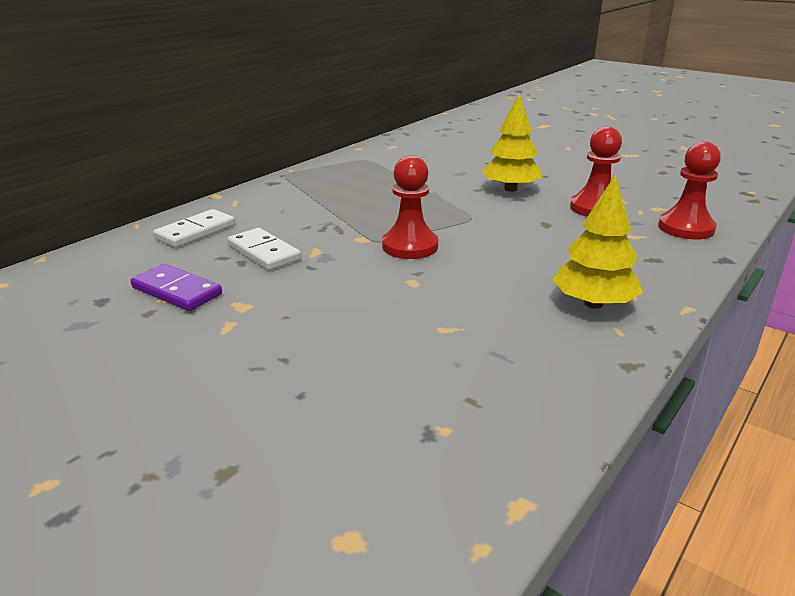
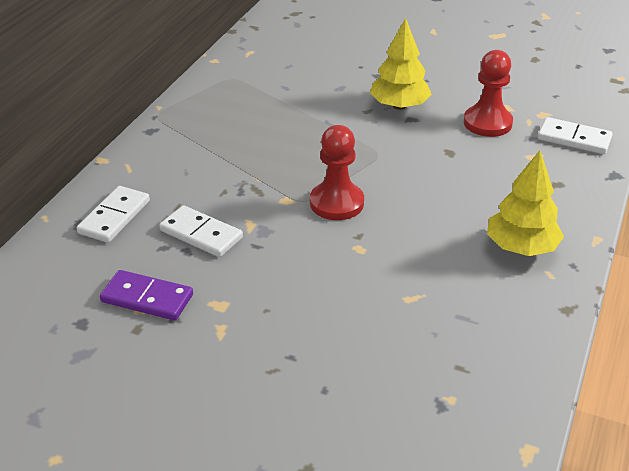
camera: 15 degrees left, 10 degrees up
(686, 228) = (574, 139): red pawn -> white domino

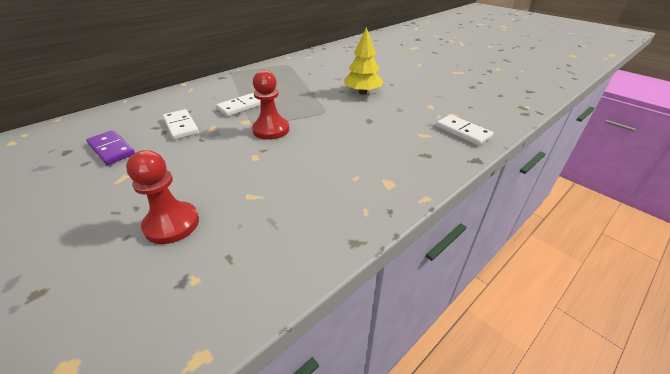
camera: 25 degrees right, 0 degrees up
(114, 217) = (153, 108): white domino -> white domino (242, 106)
(487, 123) = (409, 111): red pawn -> red pawn (172, 224)
(521, 247) = (361, 187): yellow tree -> none

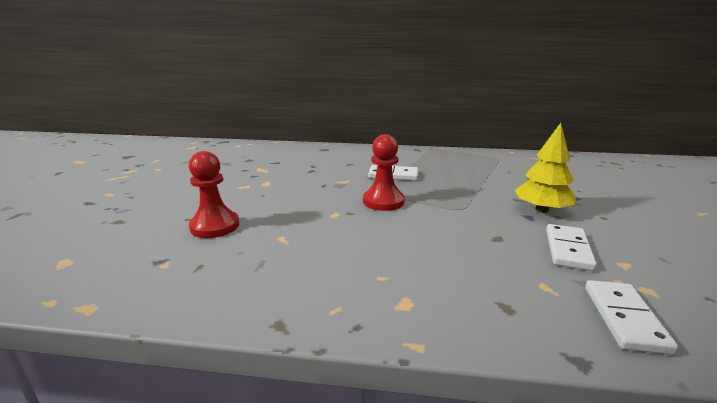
camera: 50 degrees right, 15 degrees down
(112, 149) = (268, 168): purple domino -> none
(181, 126) = (327, 171): white domino -> white domino (568, 249)

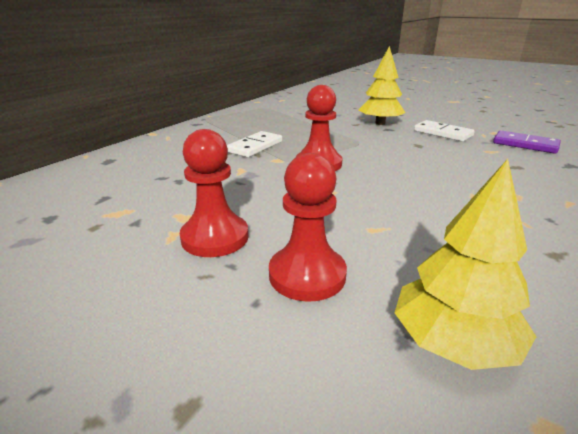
camera: 65 degrees left, 5 degrees up
(156, 276) = (453, 342): none -> yellow tree
(246, 196) = (215, 238): none -> red pawn
(625, 318) = (525, 144): white domino -> purple domino

